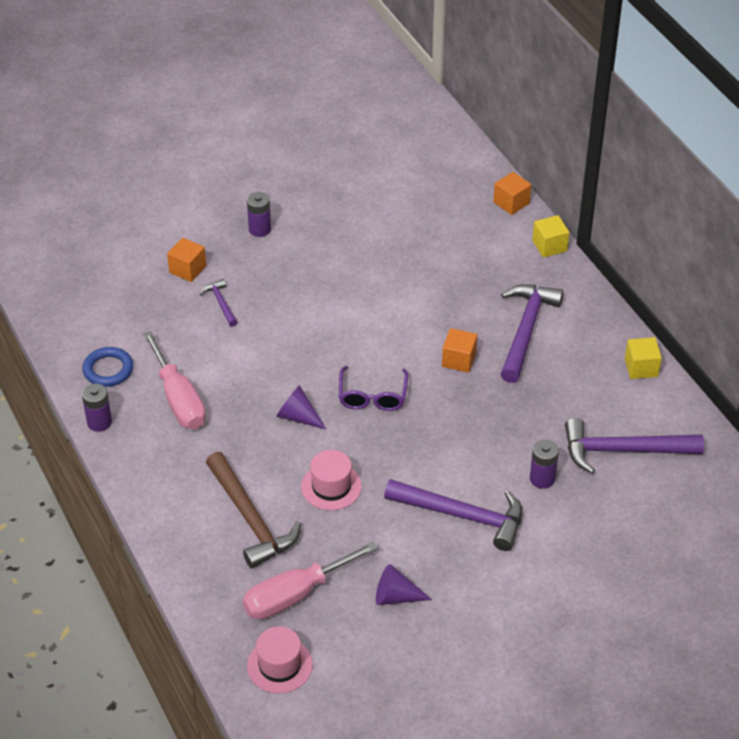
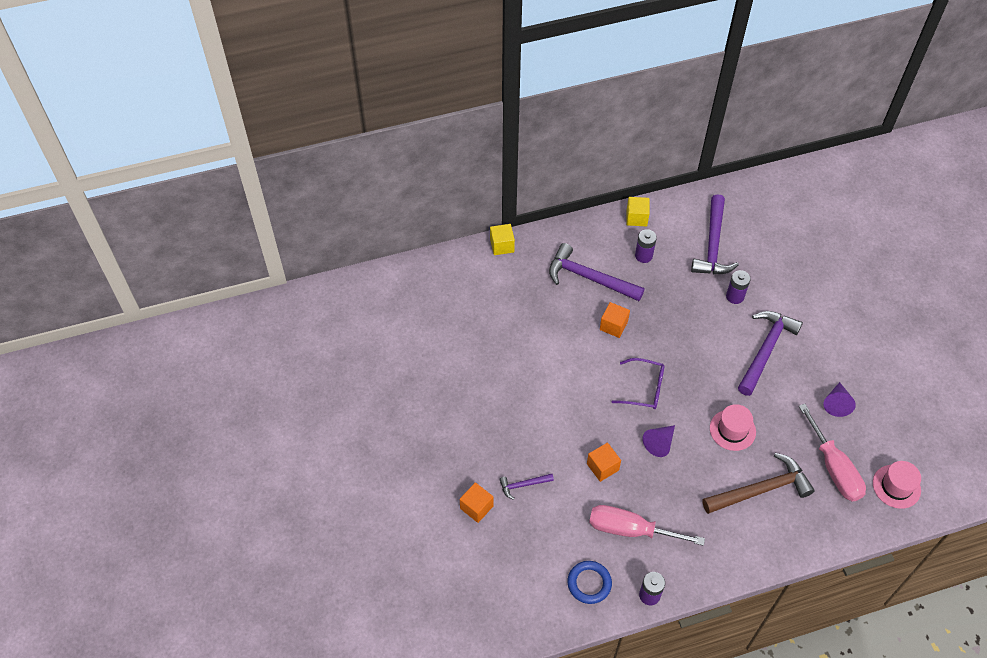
camera: 80 degrees left, 10 degrees up
(178, 399) = (630, 529): pink screwdriver -> pink screwdriver turned 150 degrees counterclockwise
(260, 229) = (438, 444): purple battery -> purple battery (643, 256)
(511, 203) = (448, 260): orange cube -> orange cube (602, 467)

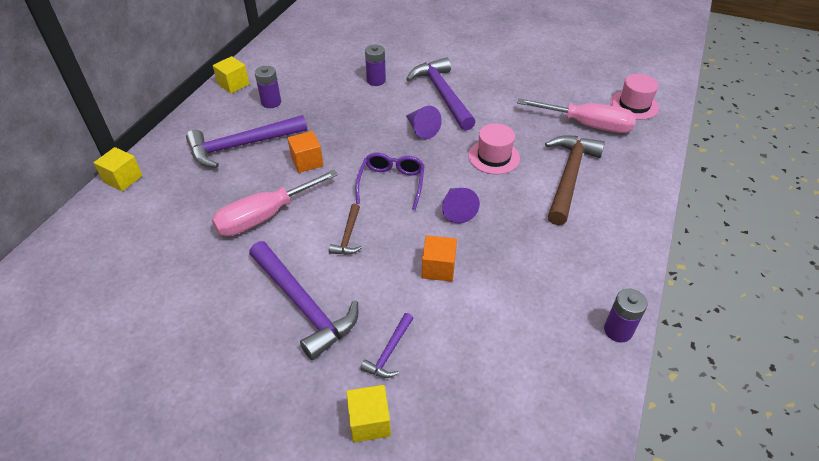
camera: 50 degrees left, 10 degrees down
(476, 507) = (369, 422): orange cube -> yellow cube
(578, 400) = (348, 236): none -> brown hammer
(589, 583) = (563, 376): blue ring -> none
(630, 529) = (528, 294): pink screwdriver -> pink screwdriver (264, 216)
(644, 388) = (391, 183): purple glasses -> purple glasses turned 45 degrees counterclockwise
(713, 245) = (317, 63): purple hammer -> purple hammer (303, 305)
(836, 403) = (531, 90): purple cone -> purple cone (421, 129)

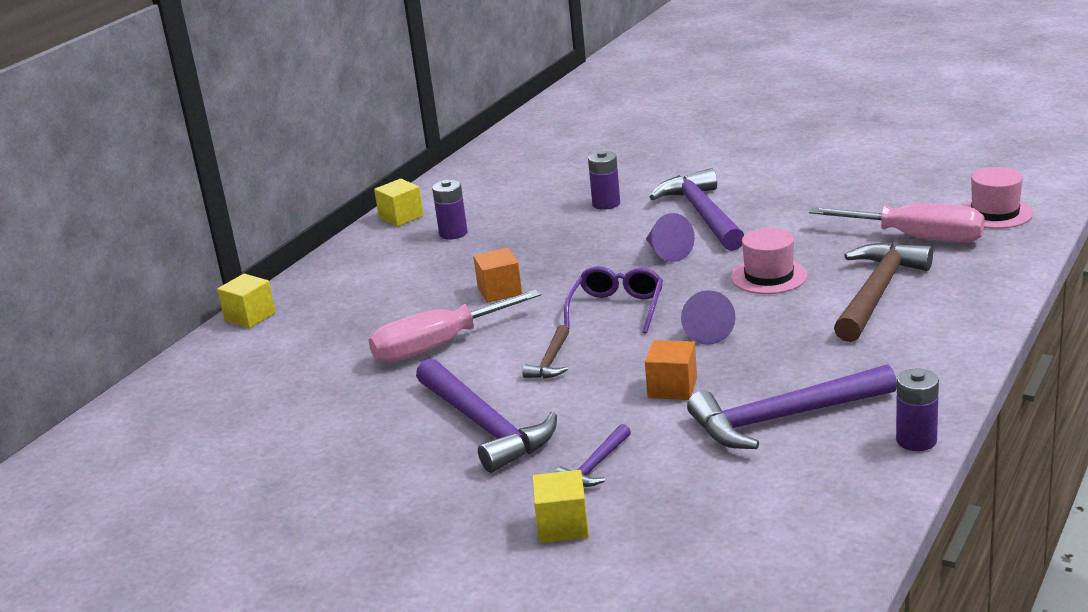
camera: 10 degrees right, 20 degrees down
(241, 145) = (410, 278): purple hammer -> purple hammer (783, 418)

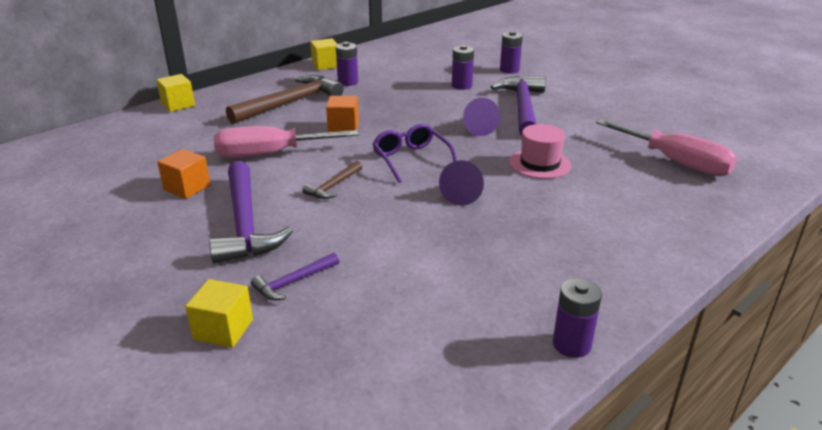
camera: 15 degrees right, 5 degrees up
(617, 308) = (411, 159): purple glasses -> purple glasses turned 60 degrees counterclockwise
(651, 169) = (509, 70): none -> purple battery
(672, 388) = (403, 233): orange cube -> orange cube (187, 187)
(783, 418) = (470, 286): purple hammer -> none
(878, 293) = (618, 198): brown hammer -> brown hammer (290, 103)
(995, 213) = (752, 158): pink hat -> none

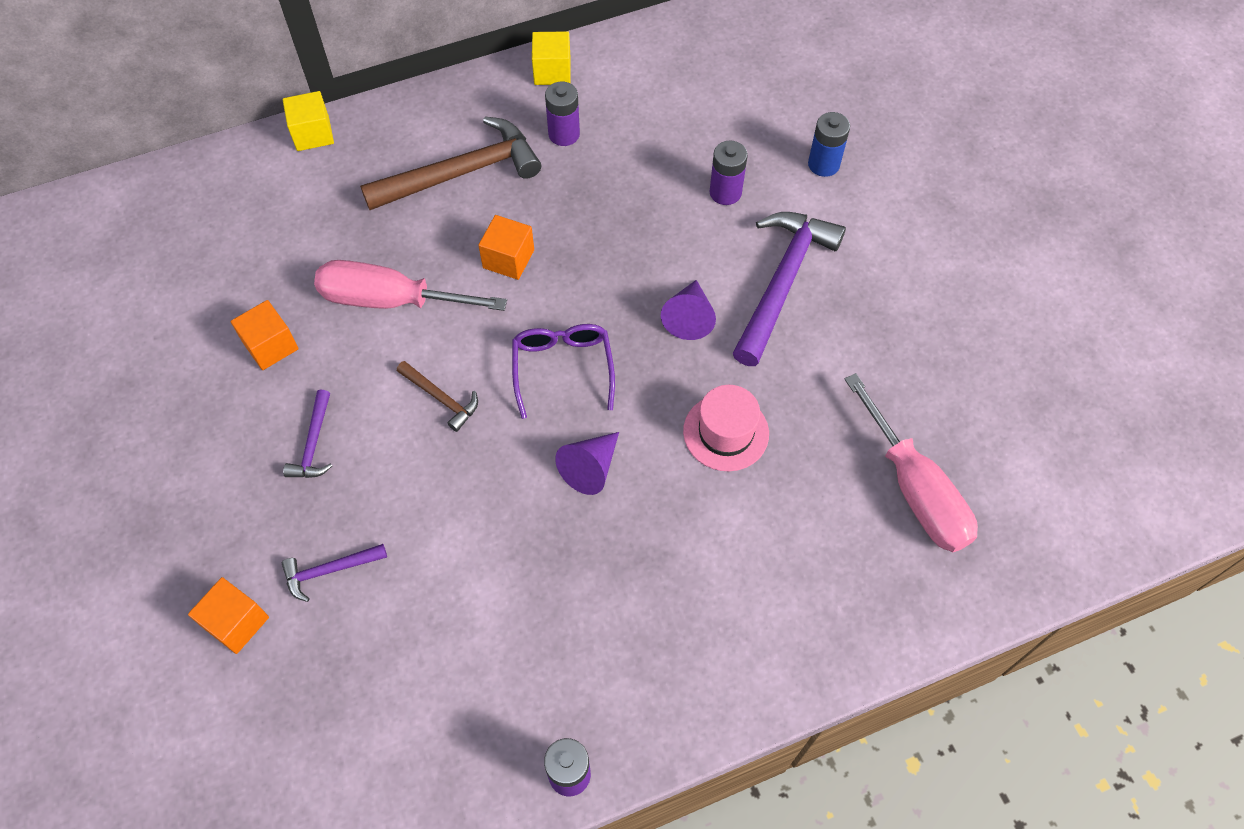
camera: 20 degrees right, 30 degrees up
(223, 329) = (236, 622): yellow cube -> orange cube
(245, 224) = (313, 444): purple hammer -> purple hammer, size x0.49
(333, 186) = (441, 398): brown hammer -> brown hammer turned 105 degrees counterclockwise
(509, 70) = (823, 164): purple battery -> blue battery

